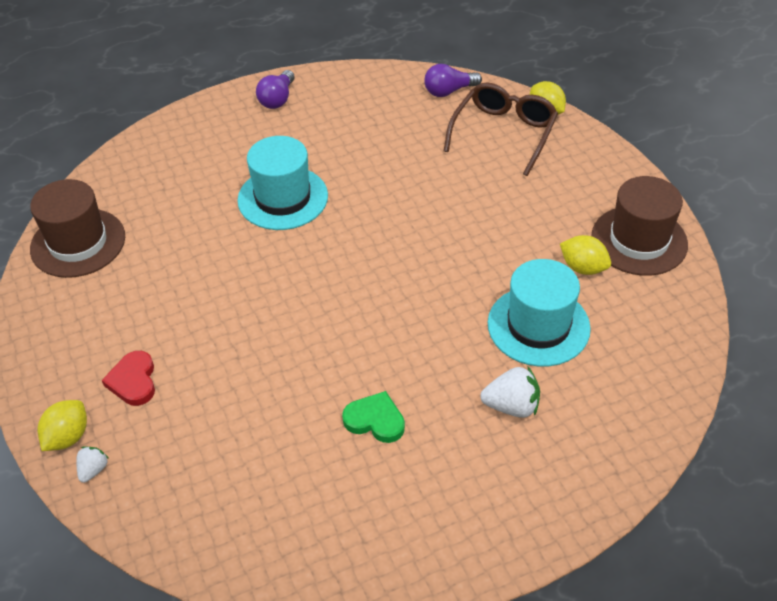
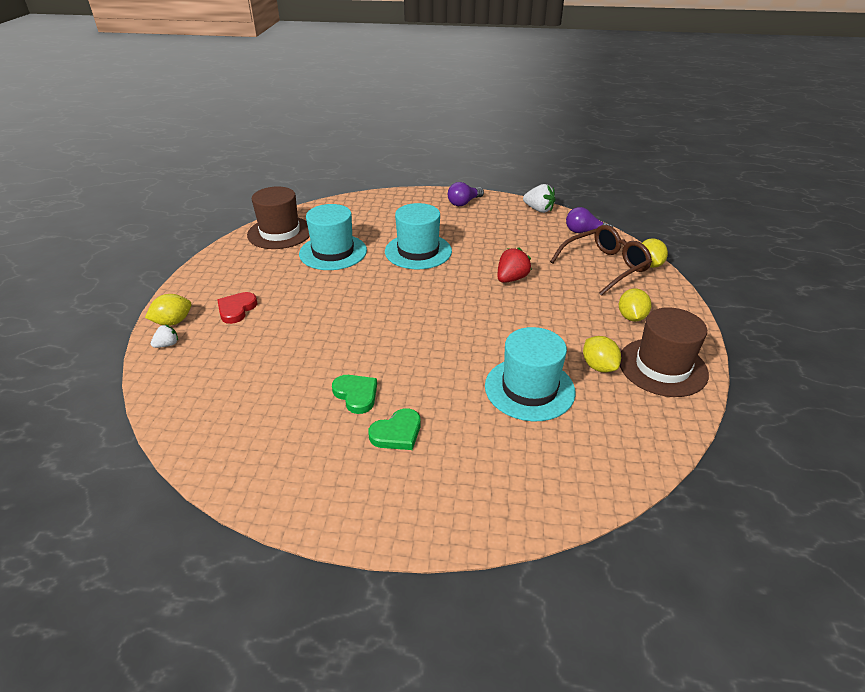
camera: 30 degrees right, 10 degrees down
(178, 243) = (333, 252): none -> turquoise hat
(419, 193) = (511, 279): none -> red strawberry
(453, 441) = (397, 433): none -> green heart
(511, 406) = (462, 431): white strawberry -> white strawberry (538, 210)
(573, 191) = (631, 317): none -> yellow lemon

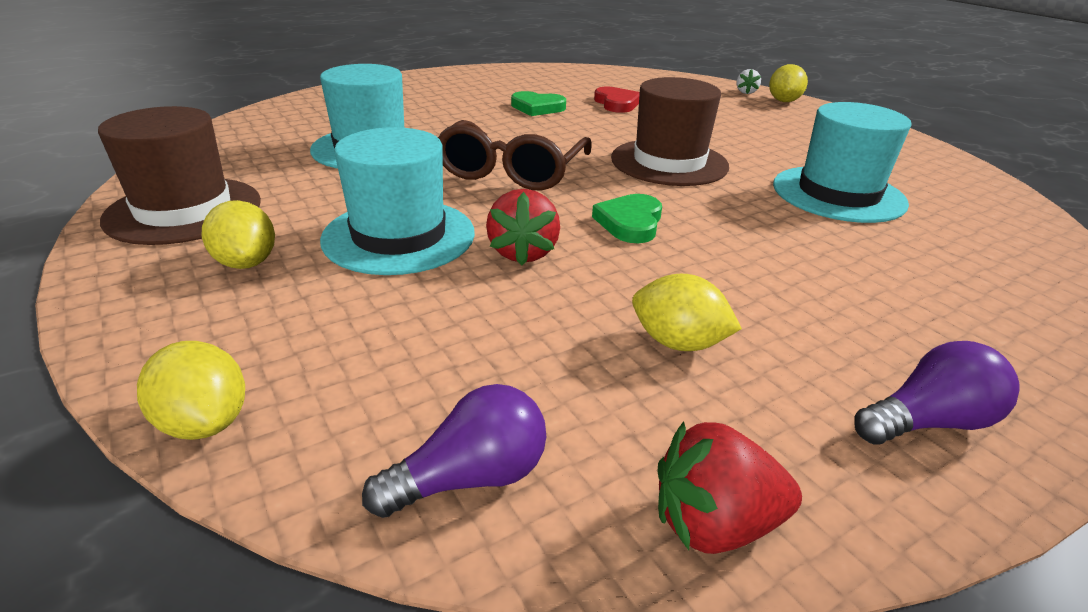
camera: 140 degrees right, 5 degrees down
(236, 309) = (765, 120): red heart -> red heart (616, 103)
(280, 233) = (964, 192): brown hat -> brown hat (669, 162)
(397, 433) = (469, 101): green heart -> green heart (630, 222)
(418, 251) = (742, 240): turquoise hat -> turquoise hat (399, 236)
(464, 203) = (927, 421): purple light bulb -> purple light bulb turned 60 degrees clockwise
(538, 210) = (714, 523): white strawberry -> red strawberry
(598, 366) = (289, 186): yellow lemon -> yellow lemon (678, 342)
(604, 267) = (343, 358): brown glasses -> brown glasses (512, 170)

